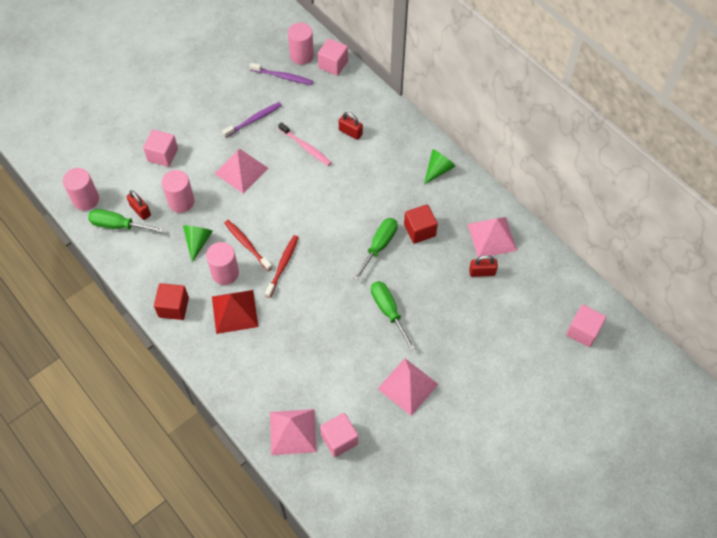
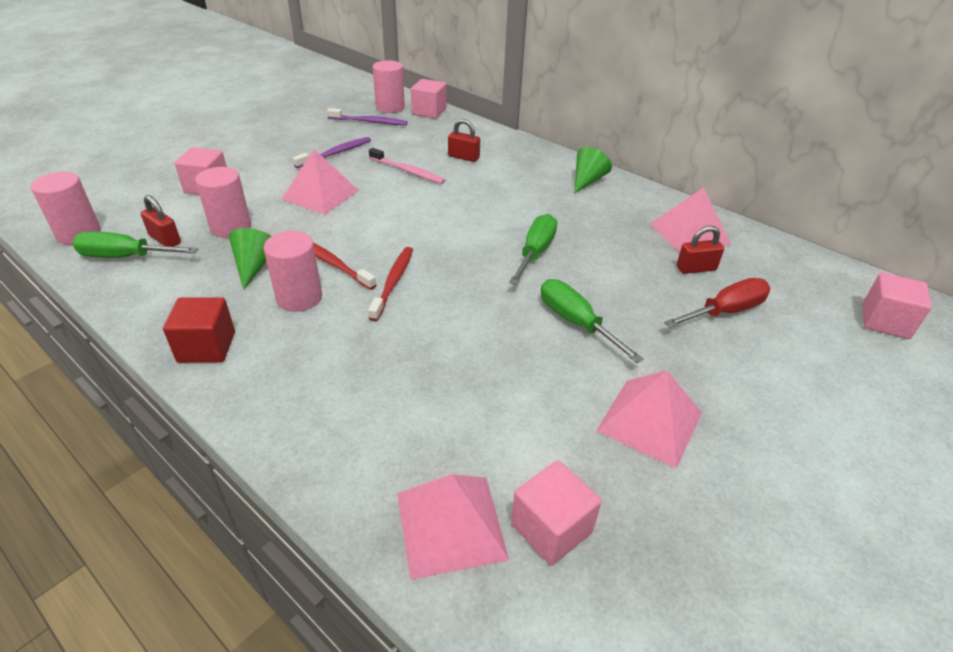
camera: 10 degrees left, 20 degrees down
(235, 311) = (317, 343): red pyramid -> none
(419, 230) = (587, 233): red cube -> none
(485, 312) = (725, 311): none -> red screwdriver

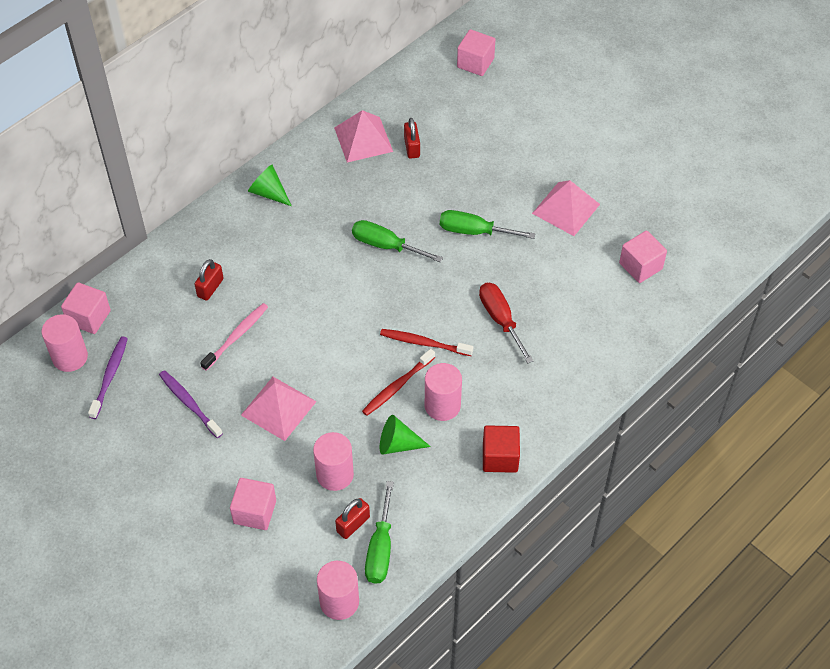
camera: 85 degrees left, 15 degrees up
(451, 524) = (640, 310): pink pyramid -> none
(576, 322) = (474, 231): green screwdriver -> green screwdriver turned 45 degrees clockwise
(725, 311) = (463, 144): red screwdriver -> red screwdriver (500, 319)

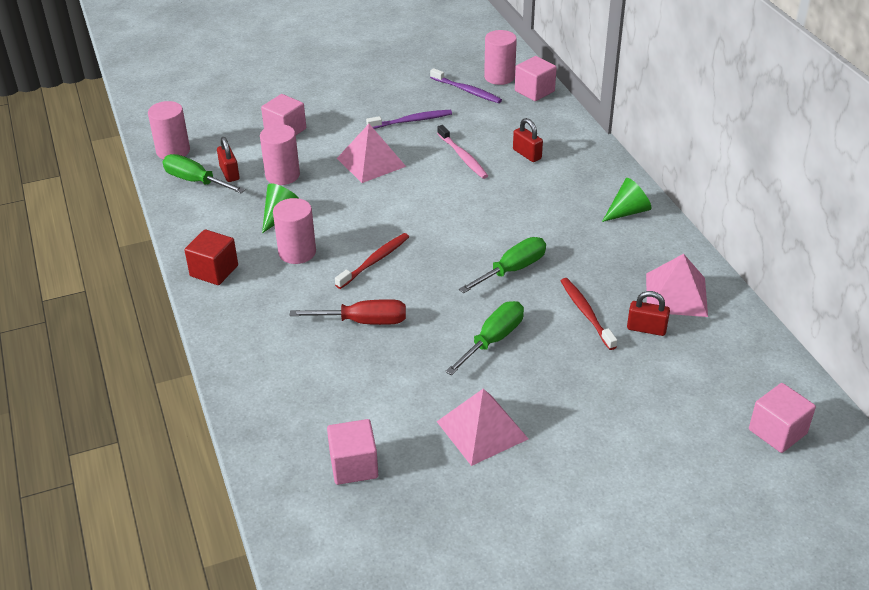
camera: 115 degrees right, 15 degrees down
(397, 386) = (340, 231): red toothbrush -> red toothbrush (586, 313)

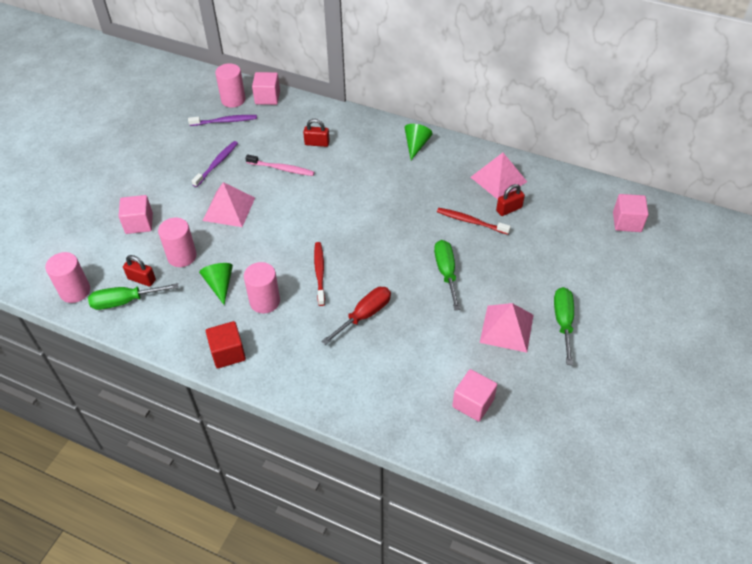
camera: 45 degrees left, 10 degrees up
(512, 270) = (402, 223): green screwdriver -> green screwdriver (563, 322)

